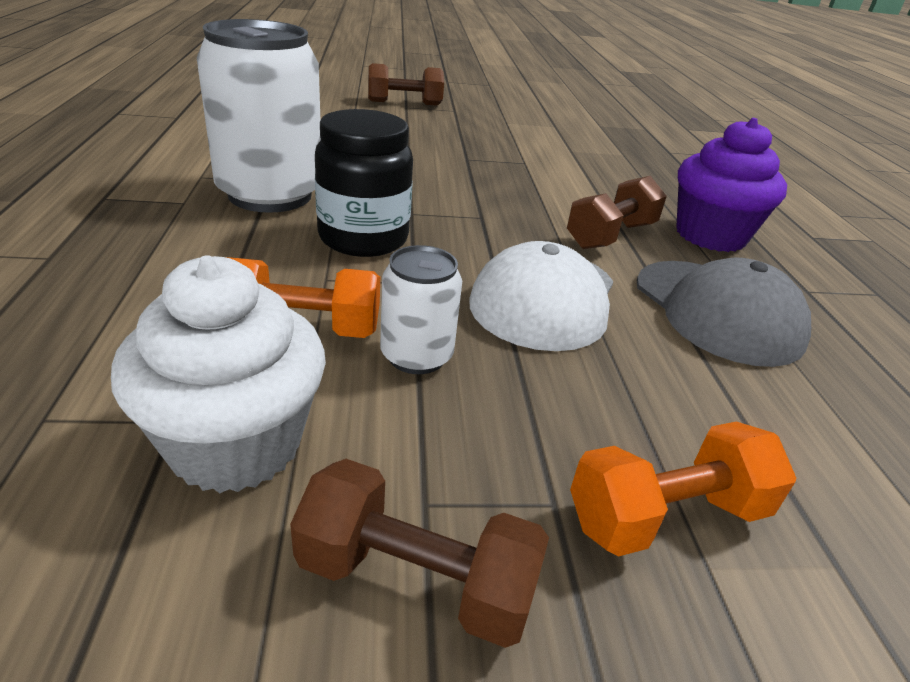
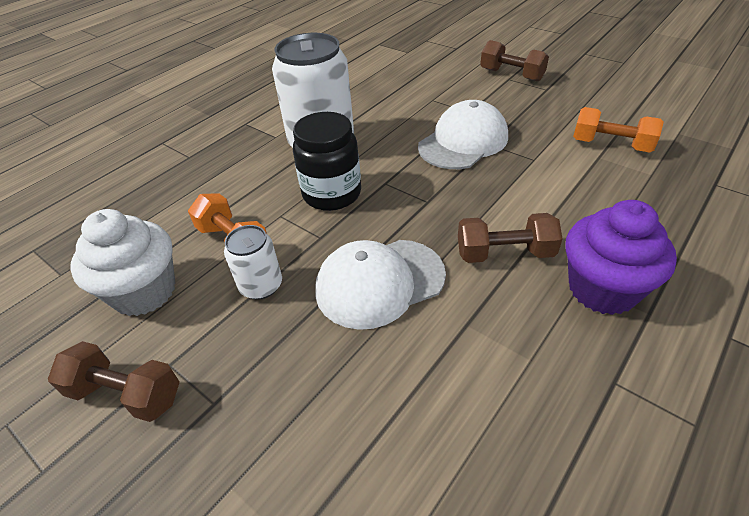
camera: 50 degrees right, 10 degrees up
(416, 580) = (126, 394): brown dumbbell -> brown dumbbell turned 45 degrees counterclockwise
(440, 161) = (463, 141): none -> white cap
(666, 515) = (250, 448): orange dumbbell -> orange dumbbell (611, 145)
(717, 311) = (490, 355): grey cap -> none

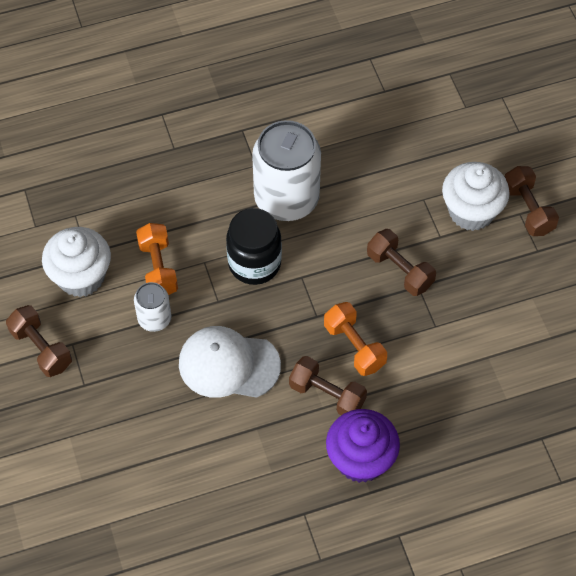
camera: 30 degrees right, 15 degrees up
(463, 141) = (399, 270): white cap -> brown dumbbell
(475, 91) = (471, 211): none -> white cupcake
(611, 145) = (512, 351): orange dumbbell -> orange dumbbell (354, 346)

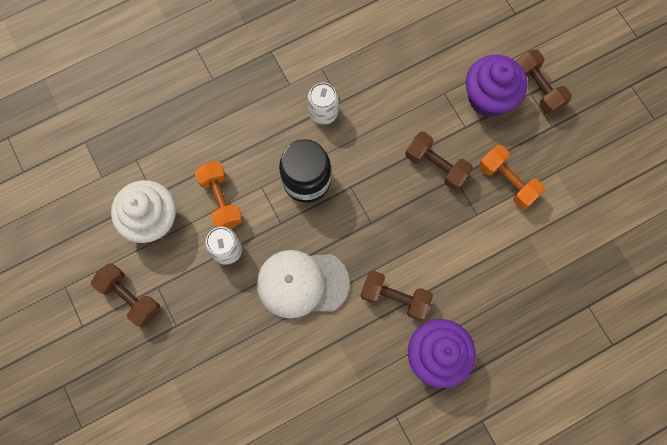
camera: 10 degrees left, 15 degrees up
(286, 199) = (323, 112): white can -> white can, size x0.50
(354, 346) = (410, 246): orange dumbbell -> orange dumbbell (507, 181)
(471, 211) = (488, 98): white cupcake -> purple cupcake

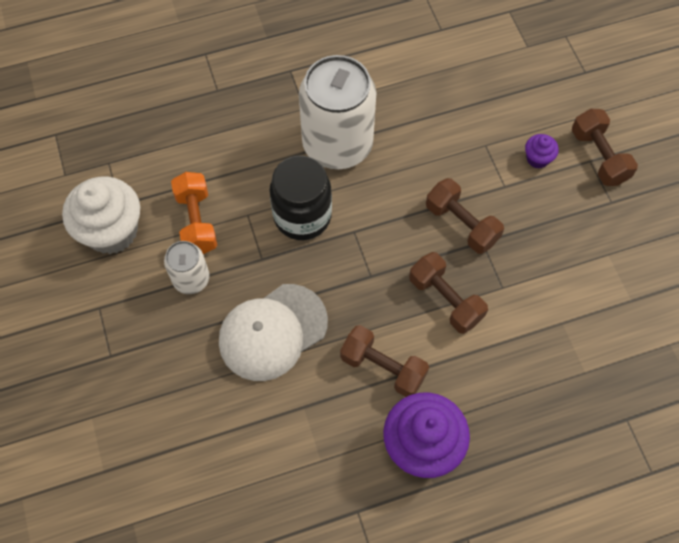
camera: 10 degrees right, 10 degrees down
(130, 297) = (64, 313): brown dumbbell -> brown dumbbell (445, 300)
(302, 283) = (272, 332): white cap -> white cap turned 45 degrees counterclockwise
(323, 112) = (337, 144): white can -> white can, size x2.01
(488, 98) = (537, 159): purple cupcake -> purple cupcake, size x0.46
(507, 181) = (546, 255): orange dumbbell -> none

